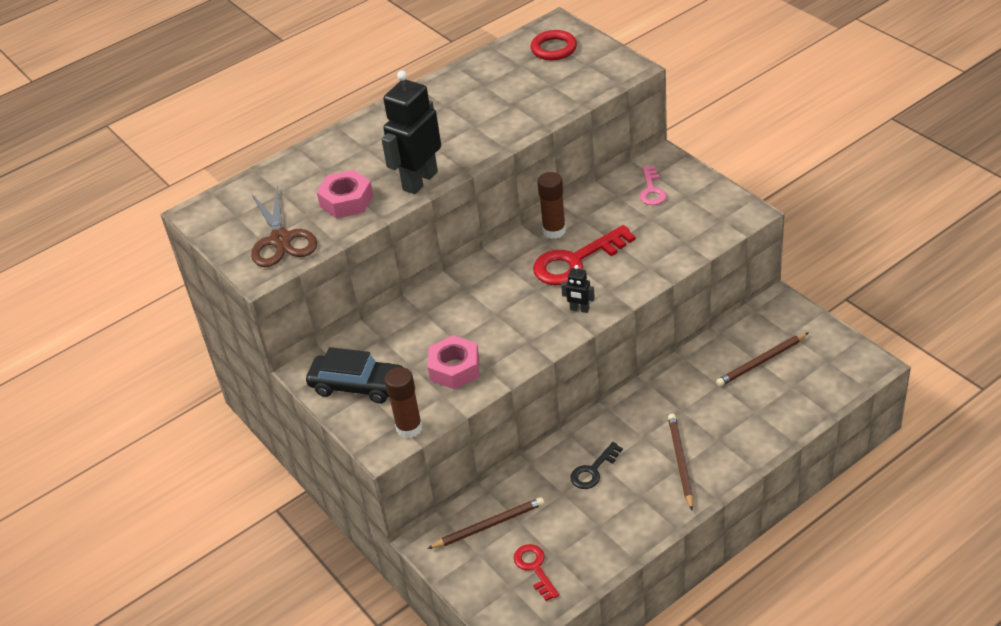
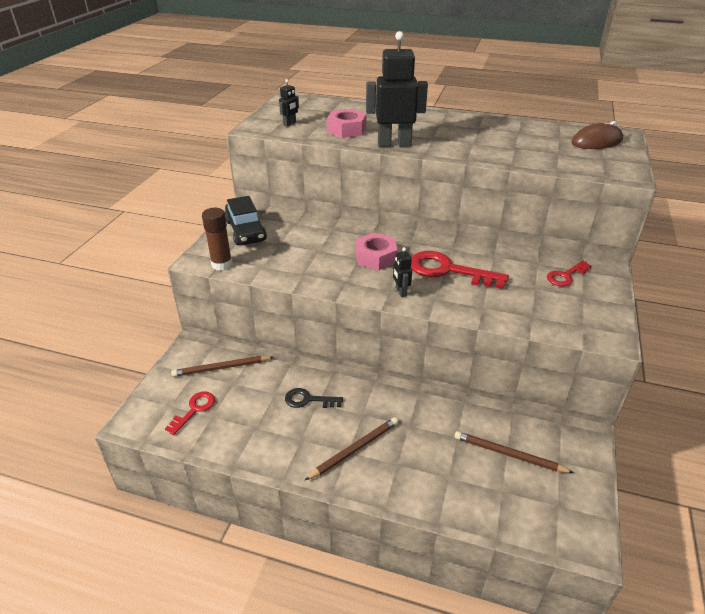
camera: 50 degrees right, 5 degrees down
(281, 239) = (290, 124): brown scissors -> black robot
(454, 368) = (291, 261): pink nut -> pink nut (376, 257)
(488, 525) = (221, 368): brown pencil -> brown pencil turned 135 degrees clockwise
(554, 49) = (596, 142): red ring -> brown mouse
(554, 231) = (466, 249): brown glue stick -> none
(652, 190) = (566, 276): pink key -> red key

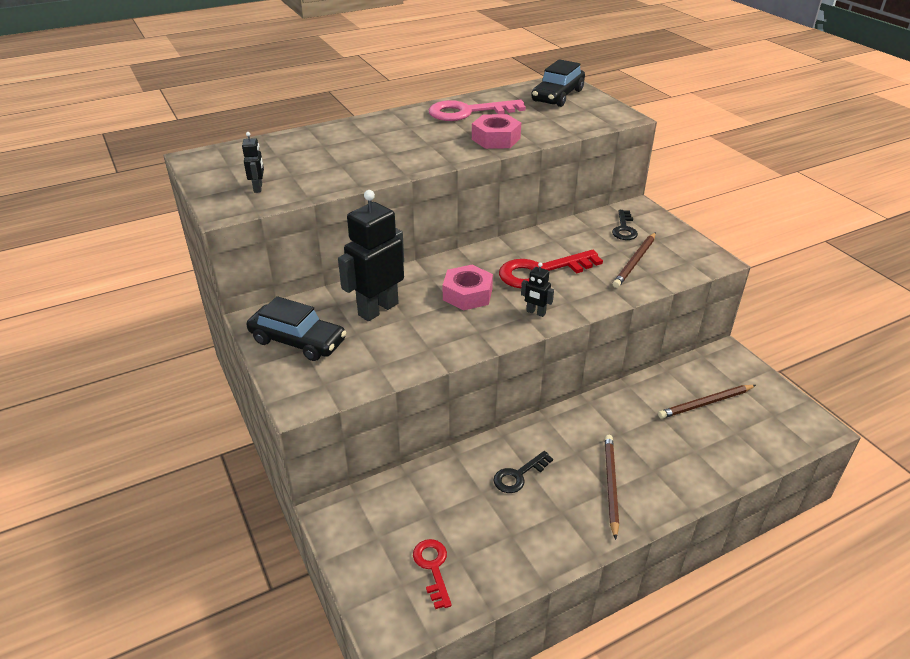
camera: 45 degrees left, 0 degrees up
(221, 368) = (398, 510): brown pencil -> brown pencil (635, 262)
(222, 264) = (332, 390): brown glue stick -> none
(346, 130) = (333, 169): pink nut -> pink nut (496, 139)
(394, 144) = (406, 165): black robot -> black robot (378, 309)
(500, 128) = (468, 112): none -> pink key
(566, 276) = (624, 229): red key -> black key
(596, 142) = (557, 96): brown mouse -> black car

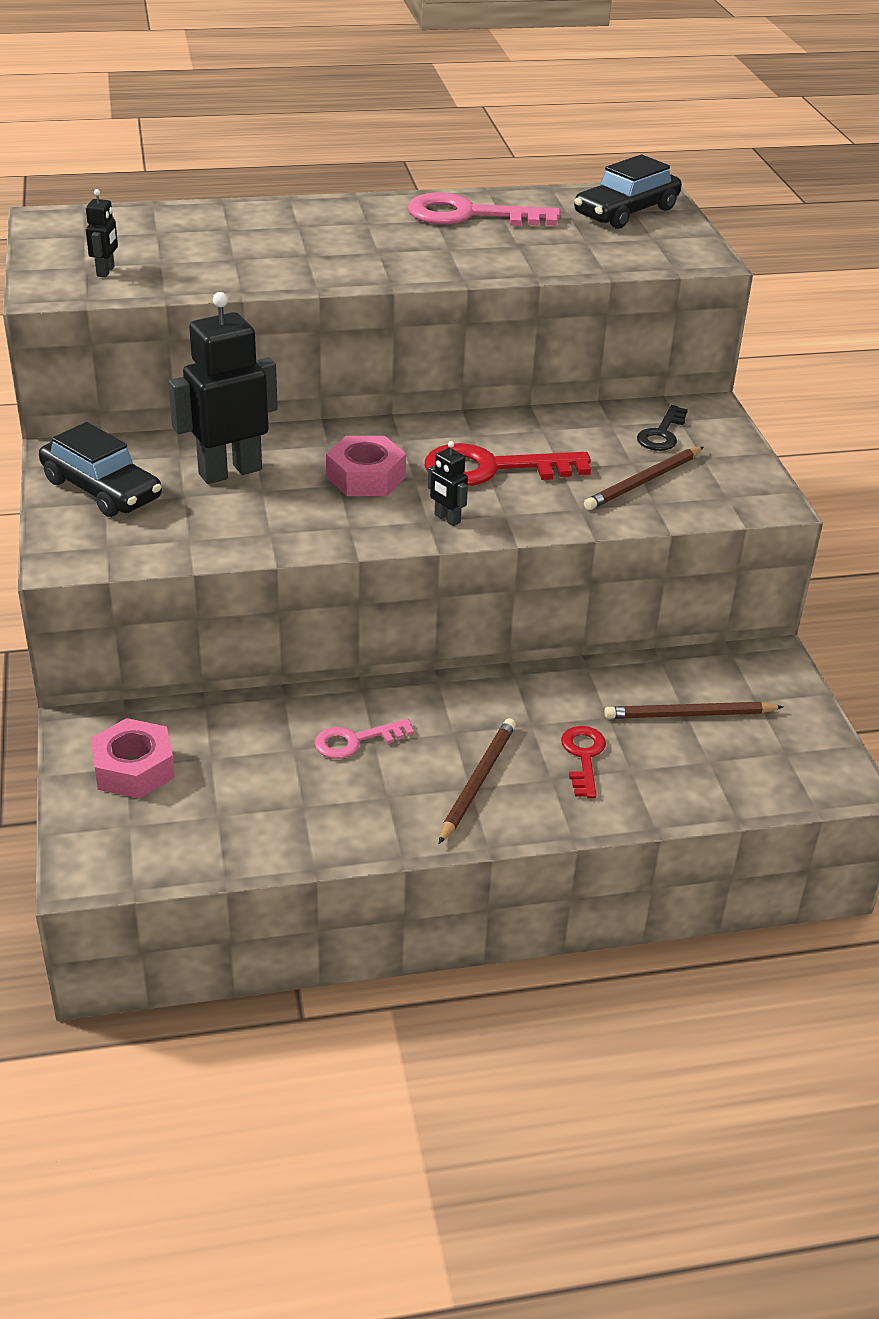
camera: 15 degrees right, 0 degrees up
(433, 567) = (179, 816): red key -> red key (583, 757)
(496, 139) = (481, 260): pink nut -> pink nut (134, 769)
(518, 475) = (355, 741): black key -> pink key

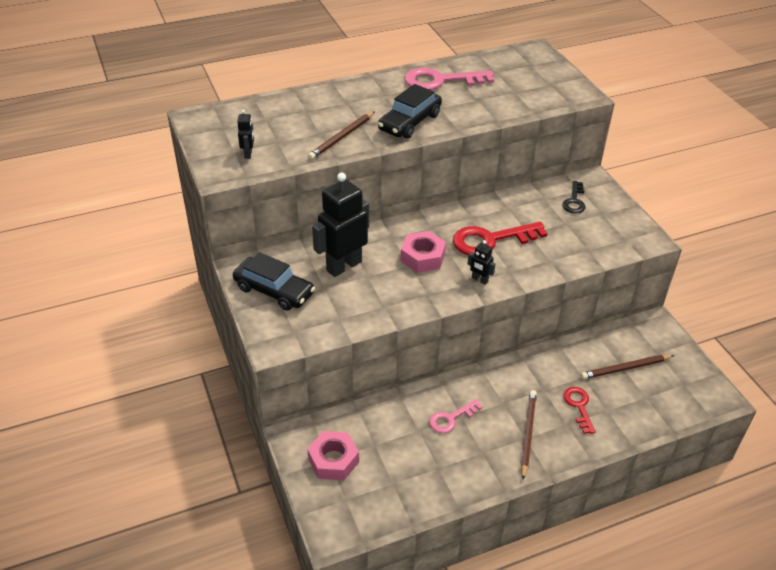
camera: 10 degrees left, 5 degrees up
(626, 212) = (527, 66): black car -> black car (409, 122)
(643, 482) = (577, 236): brown pencil -> brown pencil (342, 137)

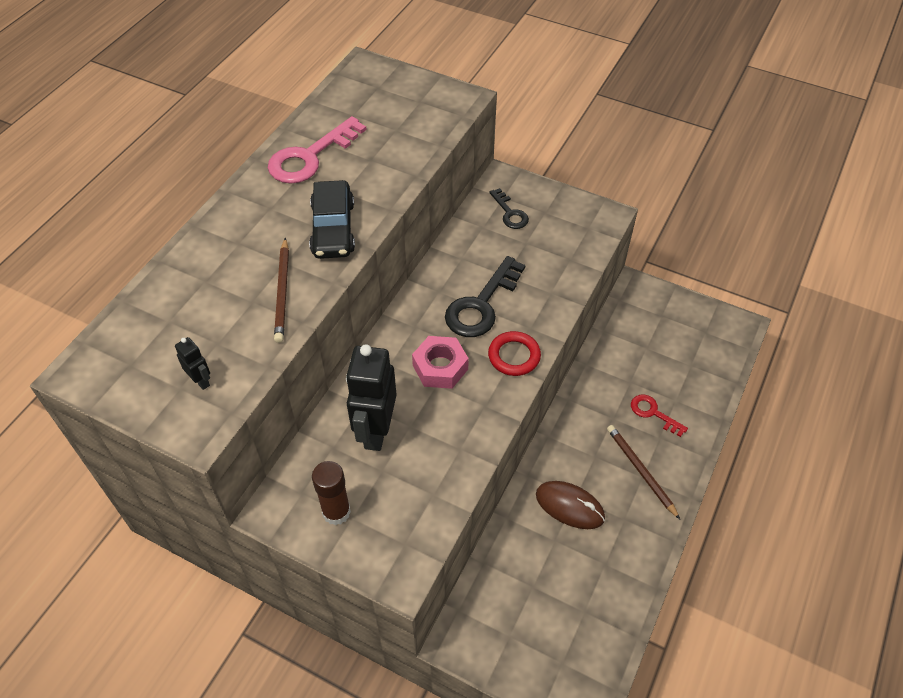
camera: 40 degrees left, 10 degrees up
(274, 291) = (336, 512): black car -> brown glue stick
(333, 460) = (514, 633): pink nut -> none
(451, 418) = (569, 506): pink key -> brown mouse
(479, 280) = (514, 356): black robot -> red ring
(491, 240) = (481, 305): red key -> black key
(625, 368) = (653, 349): brown pencil -> none

